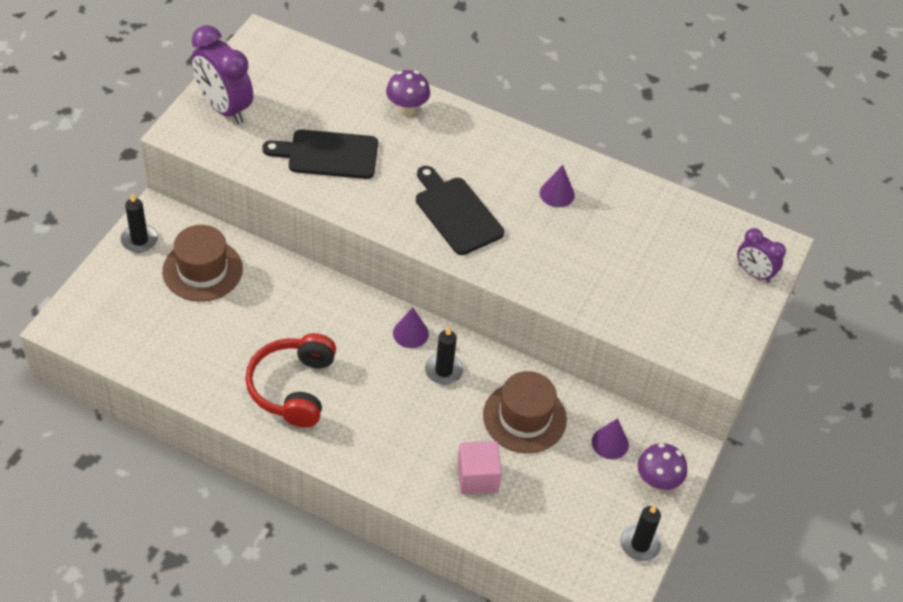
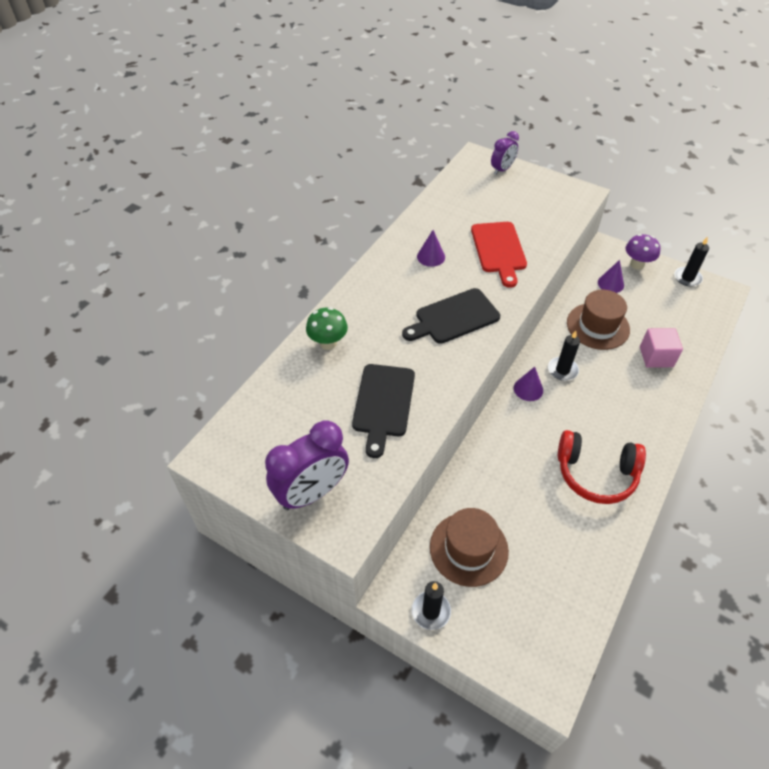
camera: 80 degrees left, 0 degrees up
(407, 109) = (328, 343): purple mushroom -> green mushroom
(580, 260) = (499, 250): none -> red cutting board

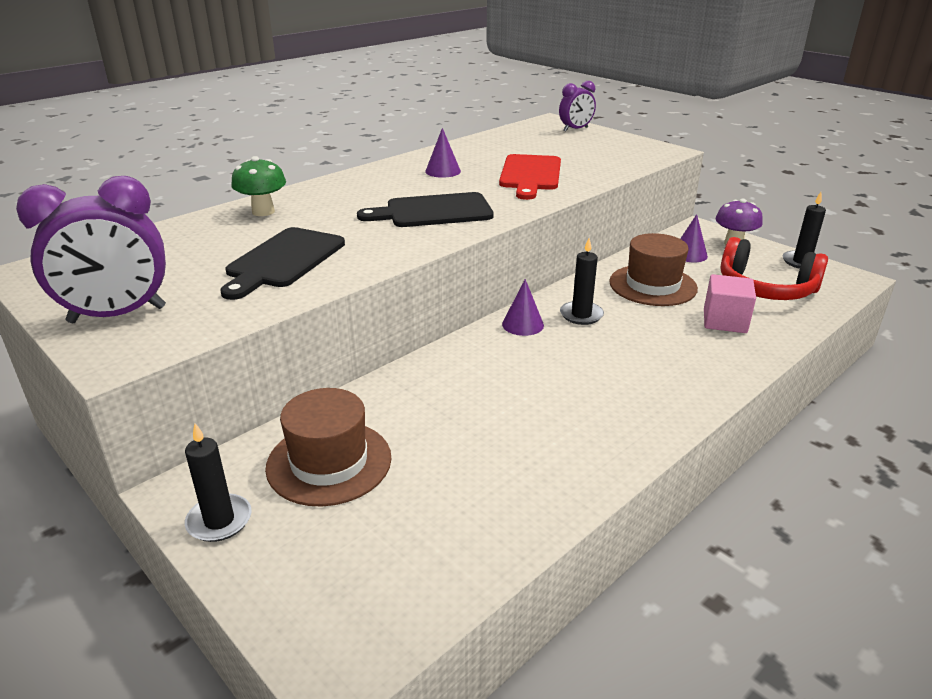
camera: 15 degrees right, 20 degrees down
(596, 474) = (573, 418): red headphones -> red headphones (765, 288)

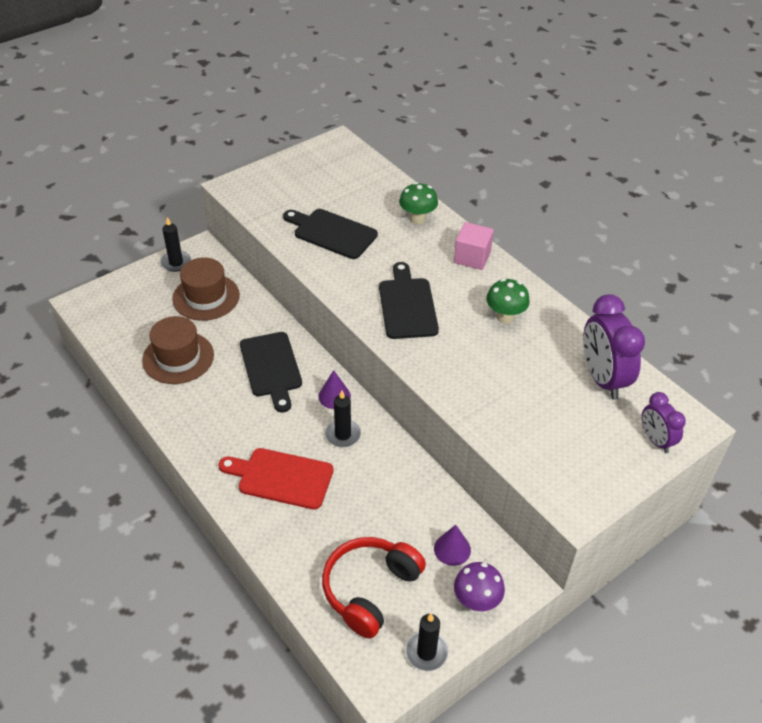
camera: 95 degrees right, 15 degrees up
(117, 315) = (276, 180): purple clock -> purple clock (602, 379)
(443, 171) = (505, 317): purple cone -> green mushroom
(485, 375) = (271, 368): none -> black cutting board
(530, 175) = (493, 376): red cutting board -> red cutting board (281, 478)
(652, 285) = (388, 498): brown hat -> brown hat (178, 357)
(724, 321) = (315, 532): pink cube -> pink cube (472, 257)

